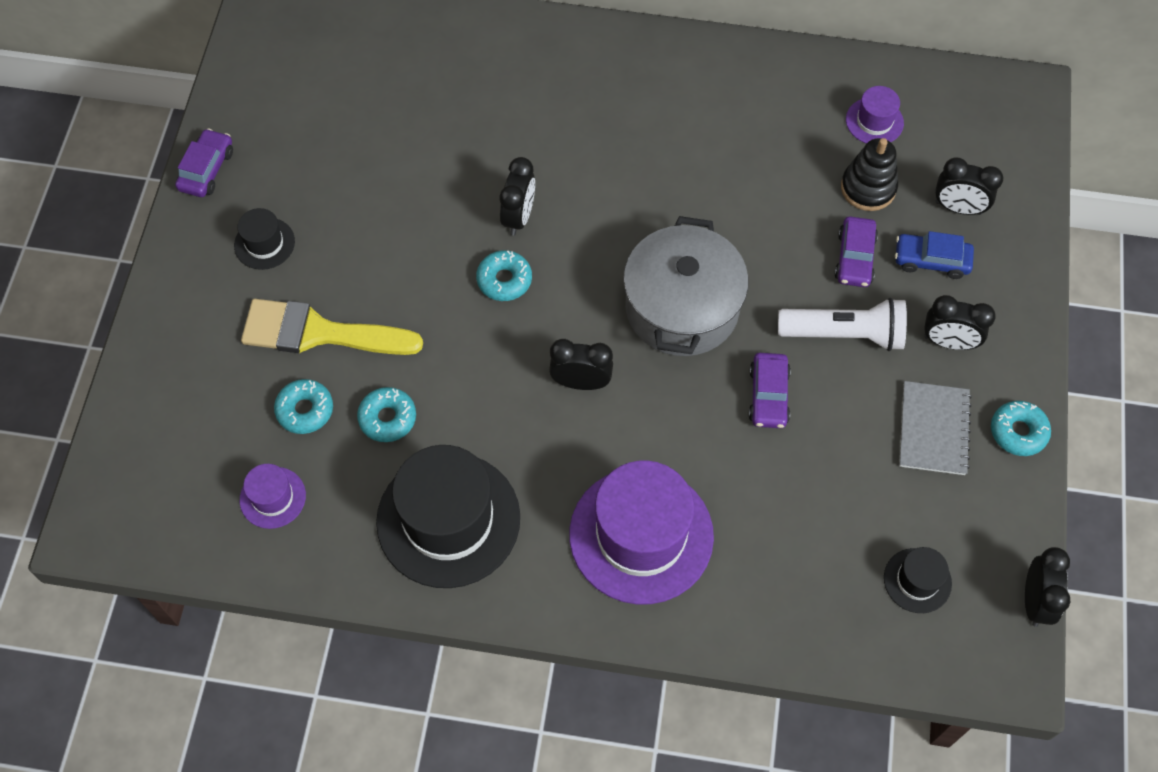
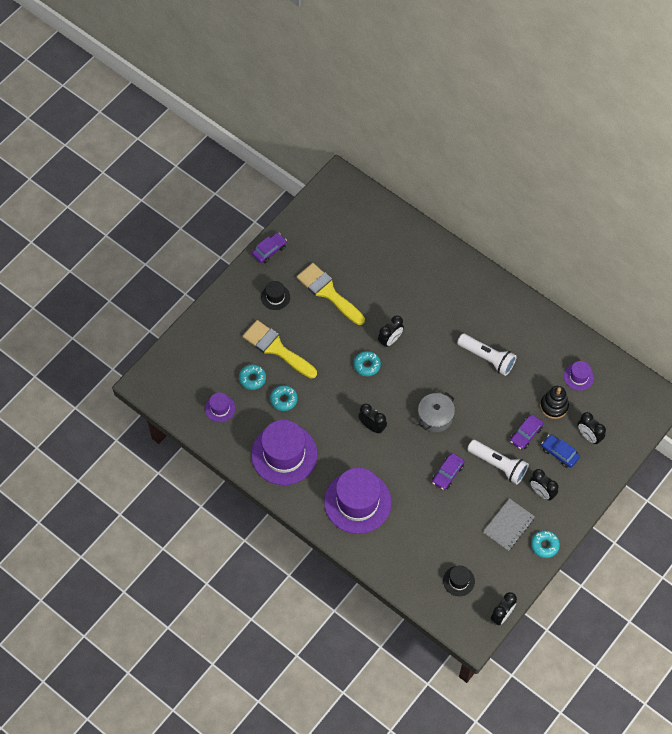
camera: 30 degrees right, 0 degrees up
(358, 190) = (328, 292): none -> yellow brush
(448, 519) = (284, 454): black hat -> purple hat
(682, 308) = (435, 417): grey pot -> grey pot, size x0.62
(705, 165) = (487, 358): none -> white flashlight

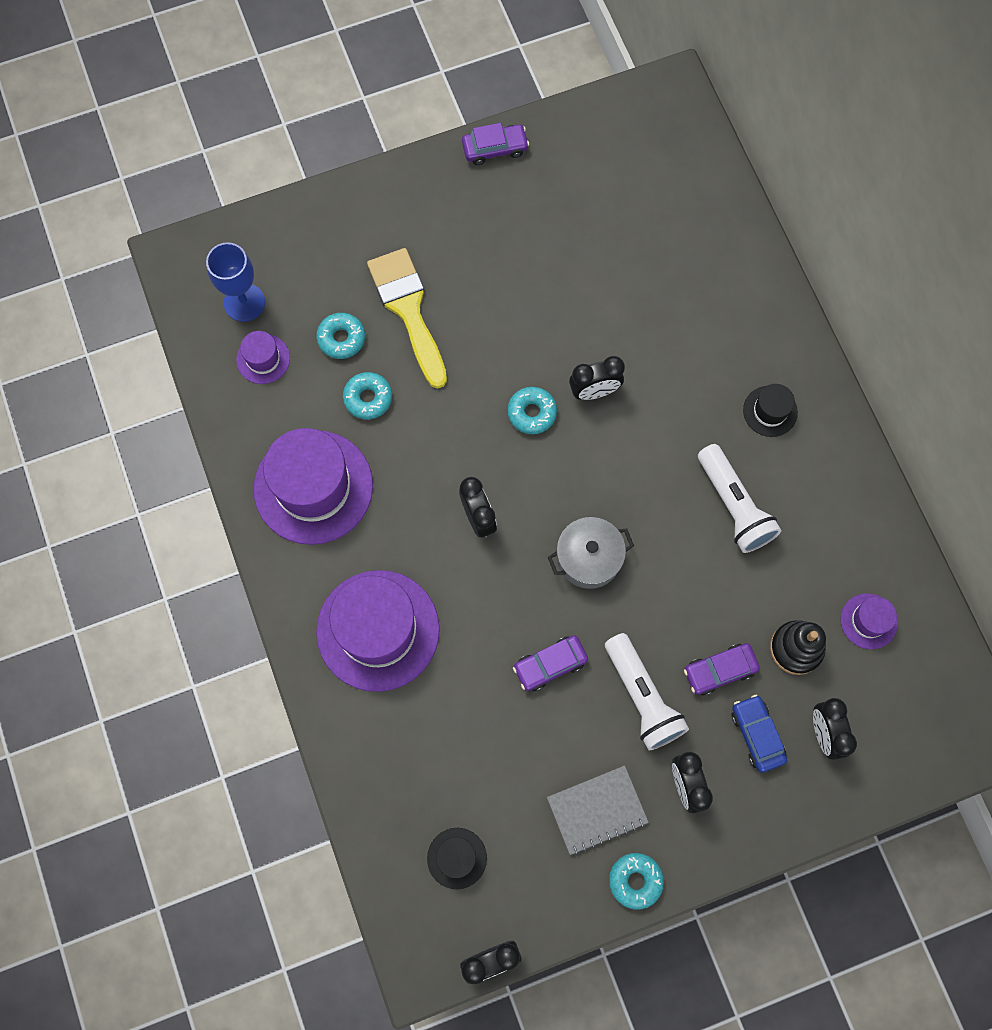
camera: 30 degrees right, 10 degrees up
(192, 386) = (244, 302): none -> blue goblet
(275, 297) = (458, 227): black hat -> black hat (770, 411)
(328, 292) = (544, 262): yellow brush -> none

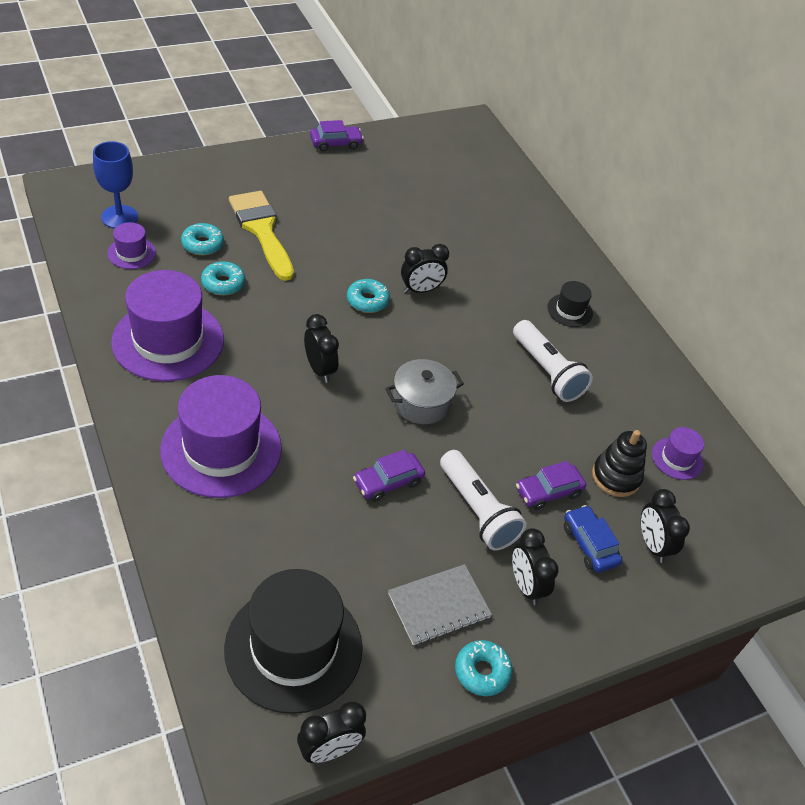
camera: 10 degrees left, 25 degrees down
(457, 858) = (293, 648): black hat -> black hat, size x2.16

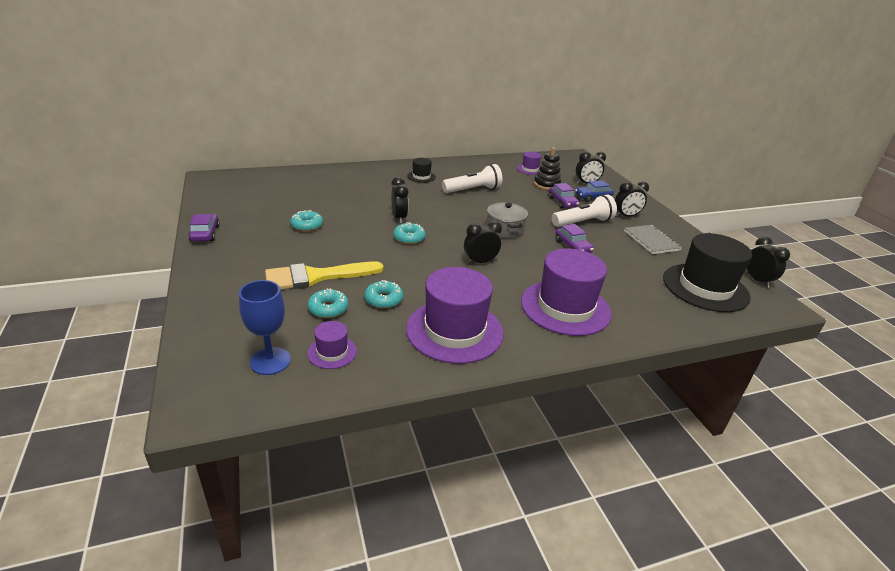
camera: 80 degrees left, 15 degrees down
(482, 672) = (683, 234): turquoise donut -> turquoise donut (307, 225)

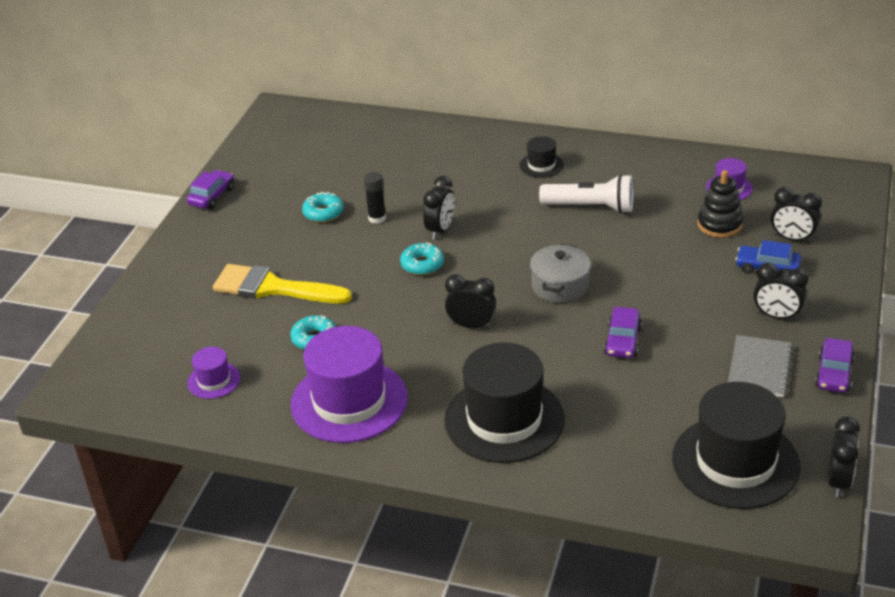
camera: 40 degrees right, 5 degrees up
(270, 361) = (156, 369): blue goblet -> none
(328, 309) = (251, 331): turquoise donut -> none
(349, 220) = (377, 218): none -> black glue stick
(562, 202) = (704, 264): purple car -> purple car (834, 374)
(565, 307) = (504, 419): purple hat -> black hat
(583, 222) = (690, 307): white flashlight -> none

